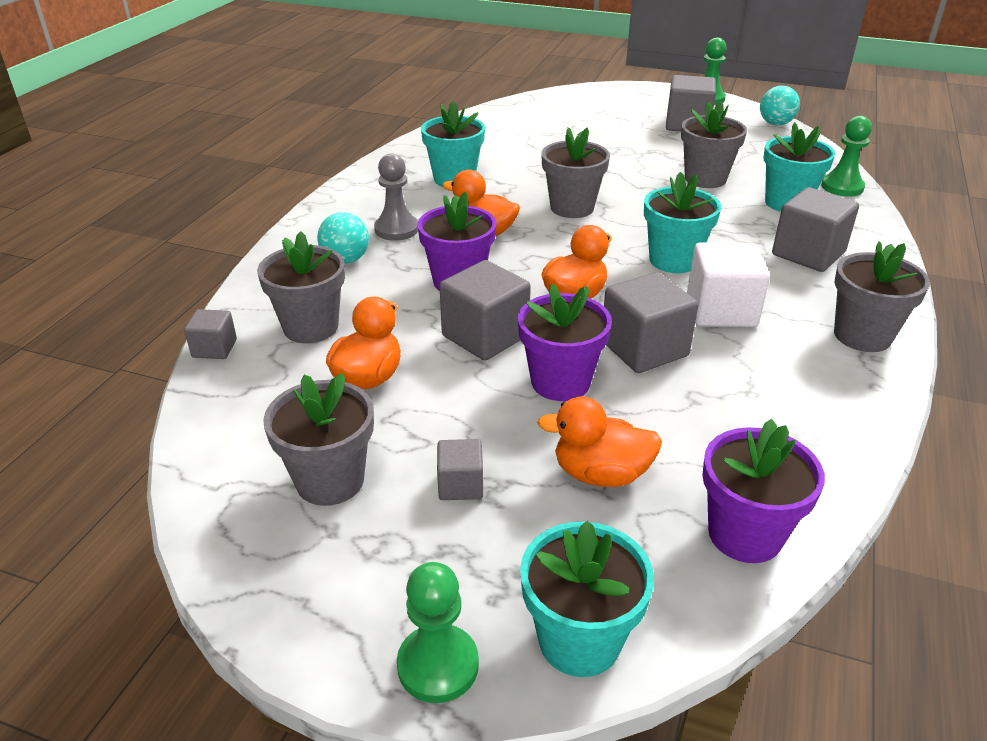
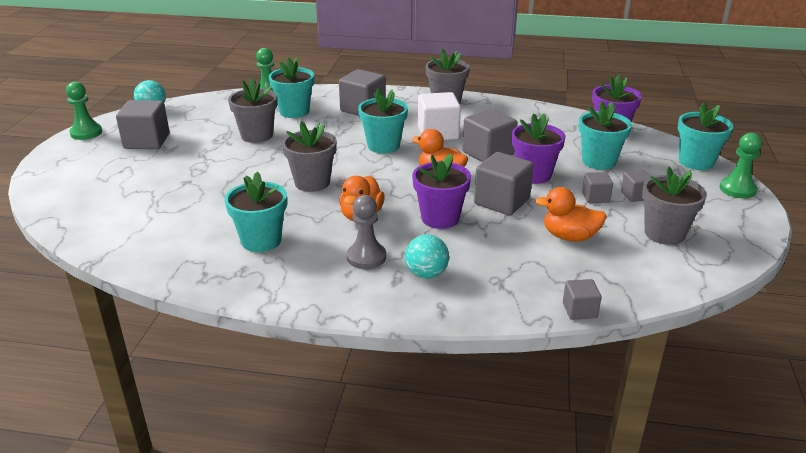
camera: 100 degrees left, 5 degrees down
(311, 327) = (528, 271): grey flower pot -> none
(469, 433) = (595, 197): none -> grey cube
(600, 474) = (599, 161): orange duck -> turquoise flower pot

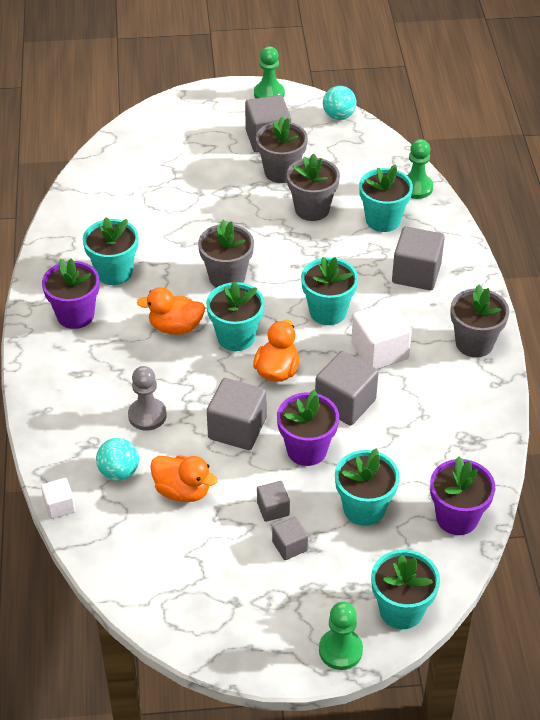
camera: 75 degrees right, 15 degrees up
(366, 257) = (106, 346): grey pawn -> grey pawn (147, 415)
(391, 188) = (236, 337): none -> turquoise flower pot
(426, 274) = (90, 392): turquoise ball -> turquoise ball (119, 472)
(440, 218) = (188, 385): purple flower pot -> purple flower pot (75, 315)
(569, 237) = (183, 491): orange duck -> orange duck turned 120 degrees clockwise
(579, 310) = (59, 506): grey cube -> white cube
(664, 233) = (212, 572): grey flower pot -> grey flower pot (281, 172)

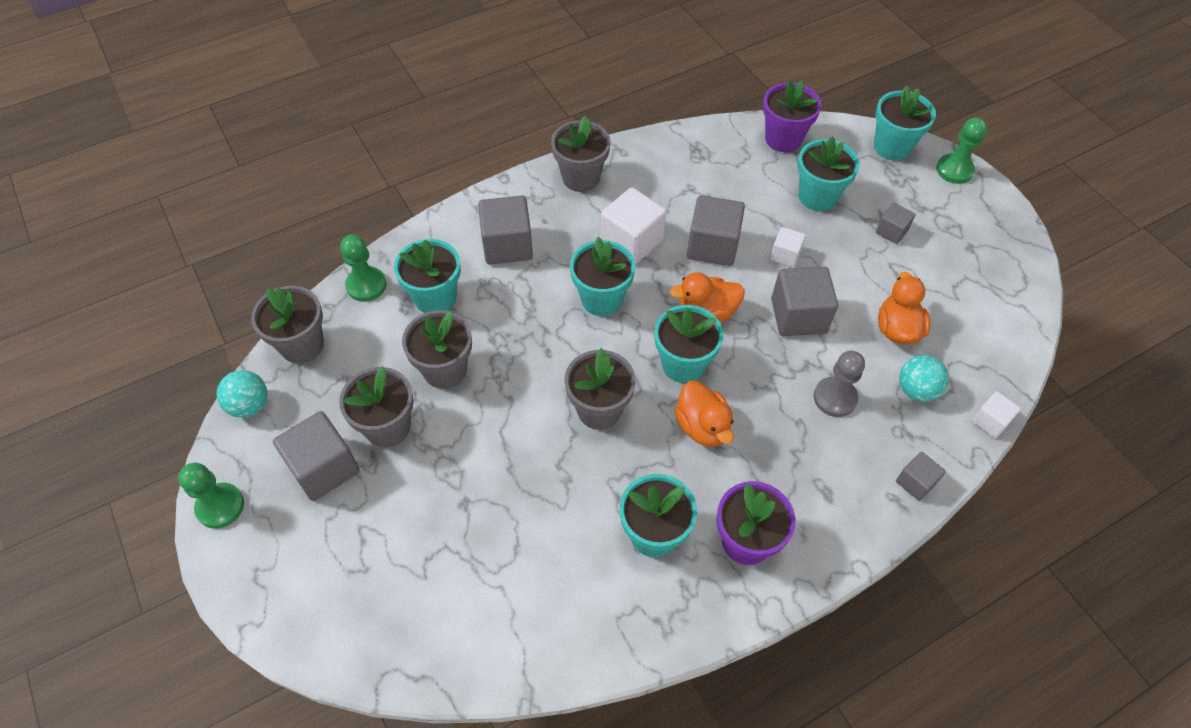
camera: 115 degrees left, 10 degrees up
(273, 509) = (864, 256): grey cube -> grey cube (915, 482)
(306, 450) = (785, 255): purple flower pot -> white cube
(376, 147) = (302, 345): none -> grey flower pot

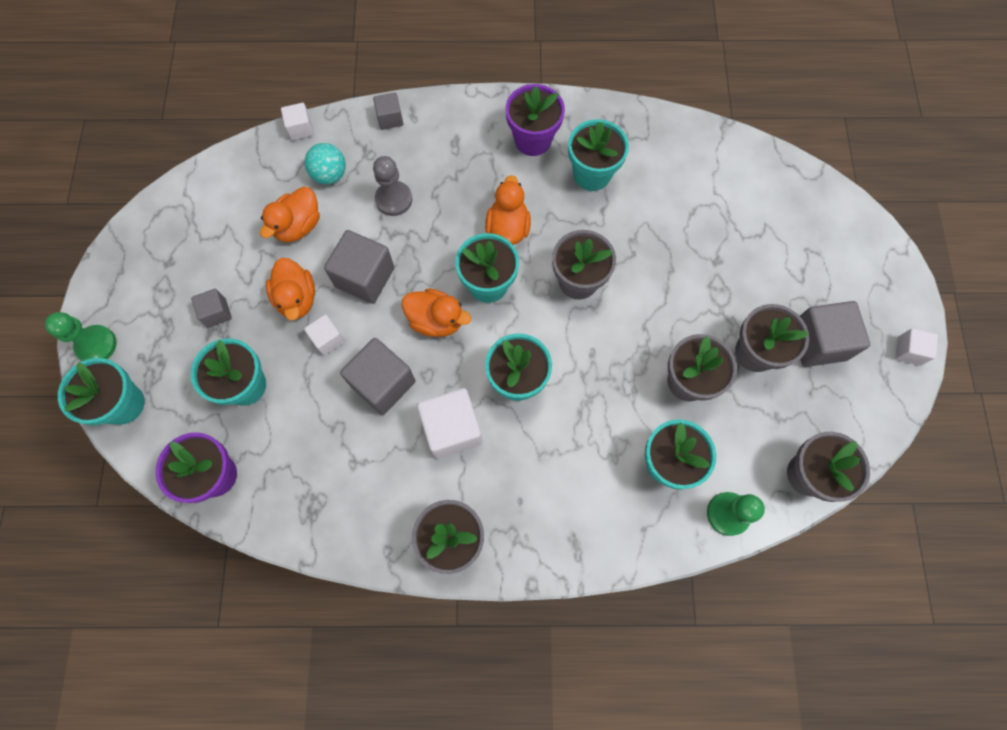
camera: 150 degrees left, 15 degrees up
(220, 506) = (908, 351): green pawn -> white cube
(249, 405) = (869, 433): turquoise ball -> none
(507, 245) = (571, 489): grey cube -> none
(839, 272) = (297, 298): none -> orange duck

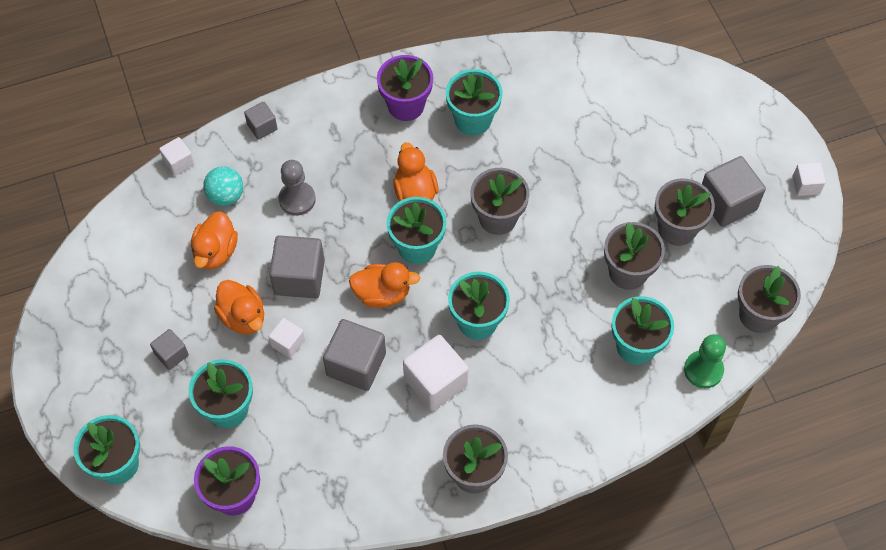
camera: 20 degrees left, 10 degrees down
(96, 345) = (66, 421): green pawn -> none

